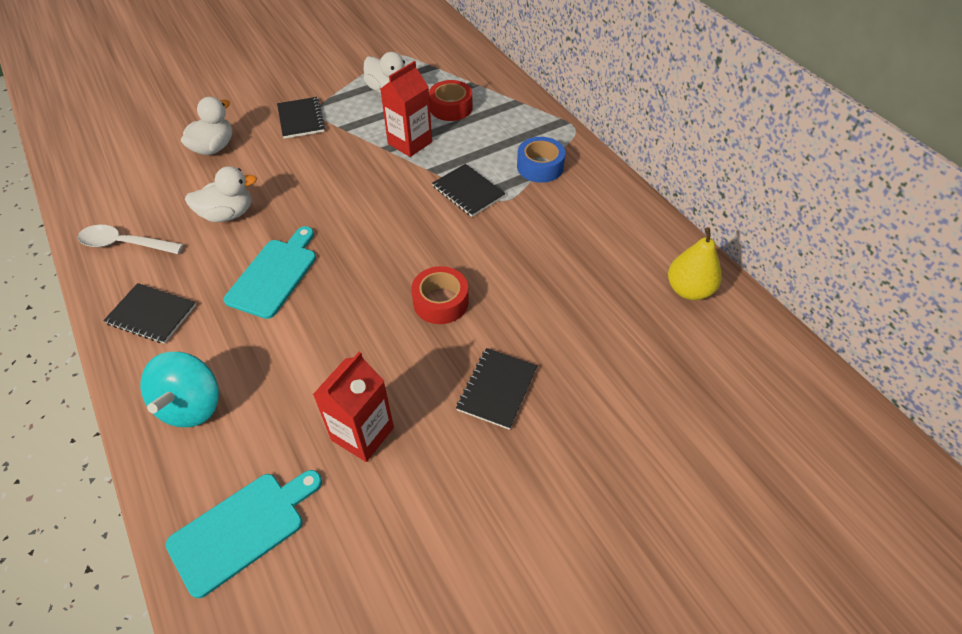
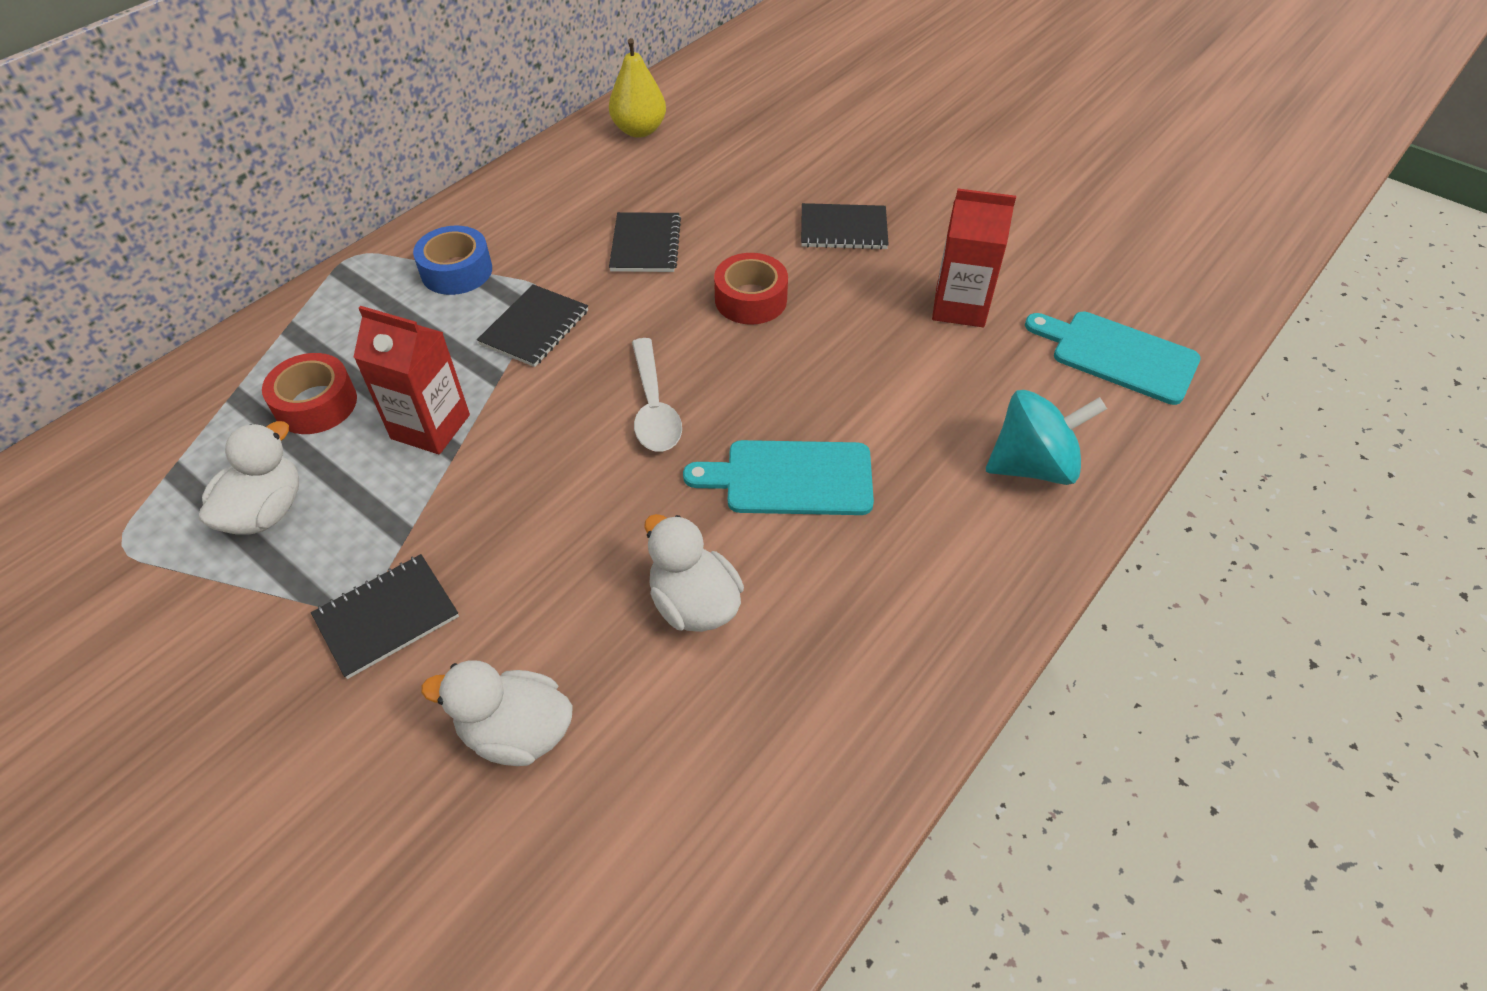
camera: 110 degrees left, 0 degrees up
(124, 244) = (831, 727): white spoon -> white spoon (653, 407)
(151, 315) = (940, 591): black notebook -> black notebook (645, 244)

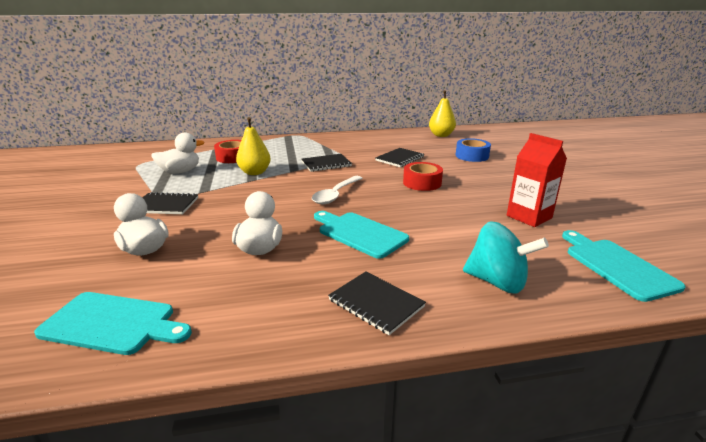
camera: 40 degrees right, 25 degrees down
(430, 427) = (254, 172): red carton -> yellow pear
(456, 271) = (322, 146): blue tape -> blue tape (472, 156)
(684, 875) = (112, 323): none -> turquoise cutting board
(843, 229) = (497, 178): black notebook -> black notebook (376, 303)

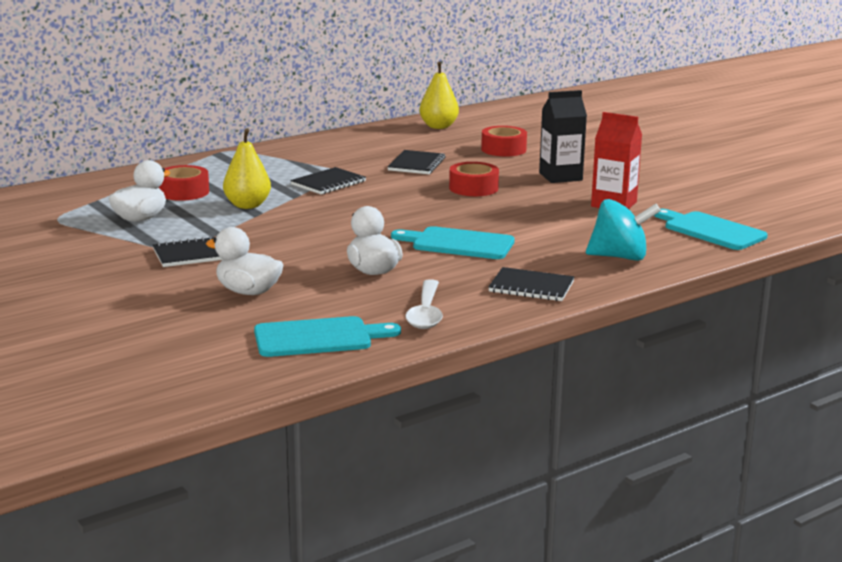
camera: 25 degrees left, 5 degrees down
(336, 195) = (387, 214): white spoon -> white spoon (426, 313)
(472, 156) = (503, 149): blue tape -> red tape
(499, 183) = (560, 176): none -> black carton

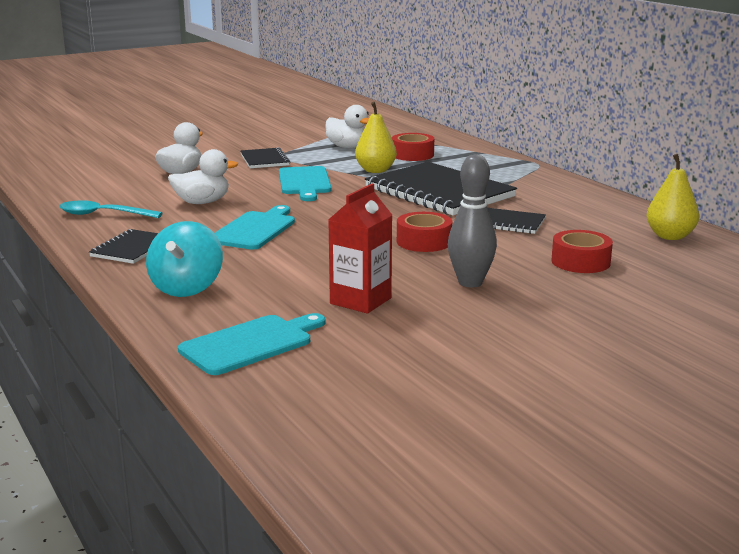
camera: 95 degrees right, 0 degrees up
(318, 338) = (83, 188): turquoise cutting board -> turquoise cutting board (304, 182)
(328, 183) = (439, 192): black notebook -> black notebook, size x2.05
(426, 313) = (103, 215): white spoon -> turquoise spoon
(560, 176) = (470, 282): black carton -> grey bowling pin

